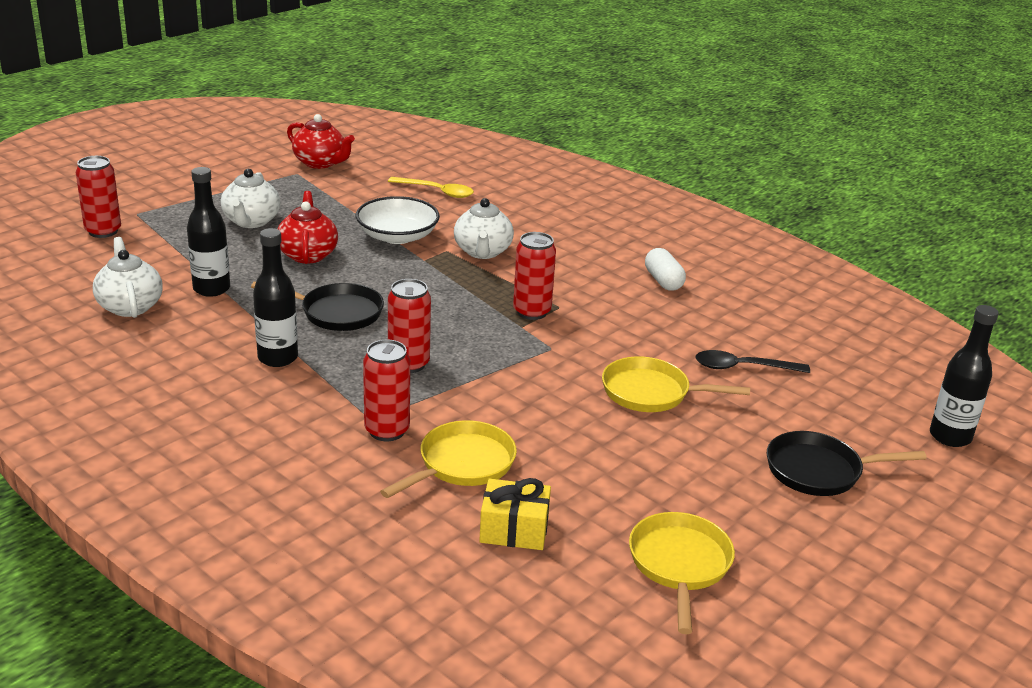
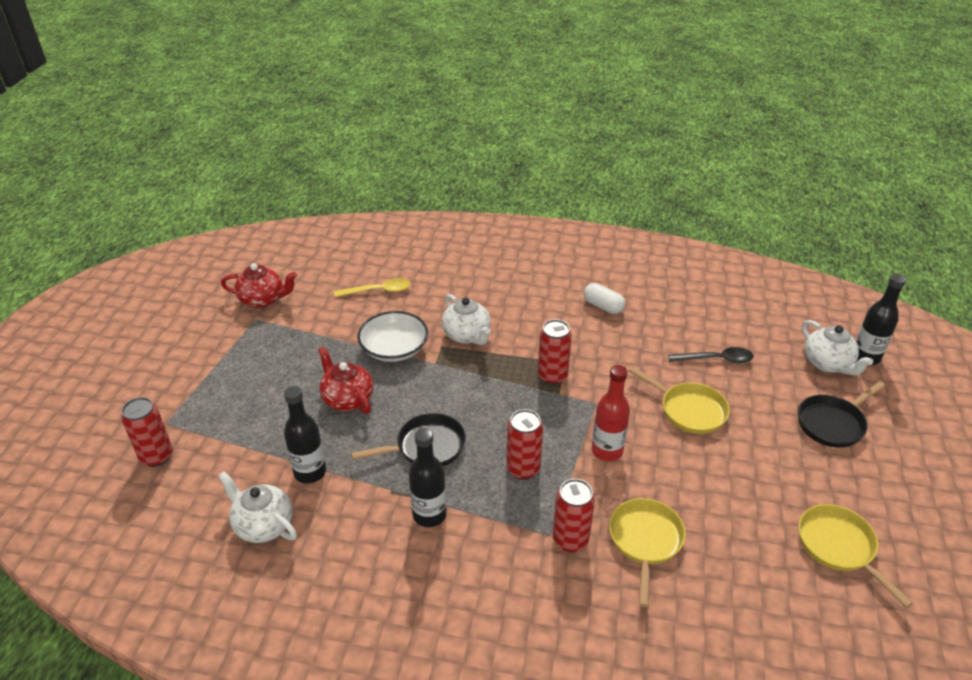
camera: 30 degrees left, 10 degrees up
(251, 221) = (270, 386): white teapot -> white teapot (827, 363)
(514, 386) = (607, 451): none -> red bottle
(514, 530) = (729, 579): yellow gift -> none
(651, 393) = (689, 410): yellow pan -> yellow pan turned 120 degrees counterclockwise
(742, 367) = (716, 359): black spoon -> black spoon turned 150 degrees counterclockwise

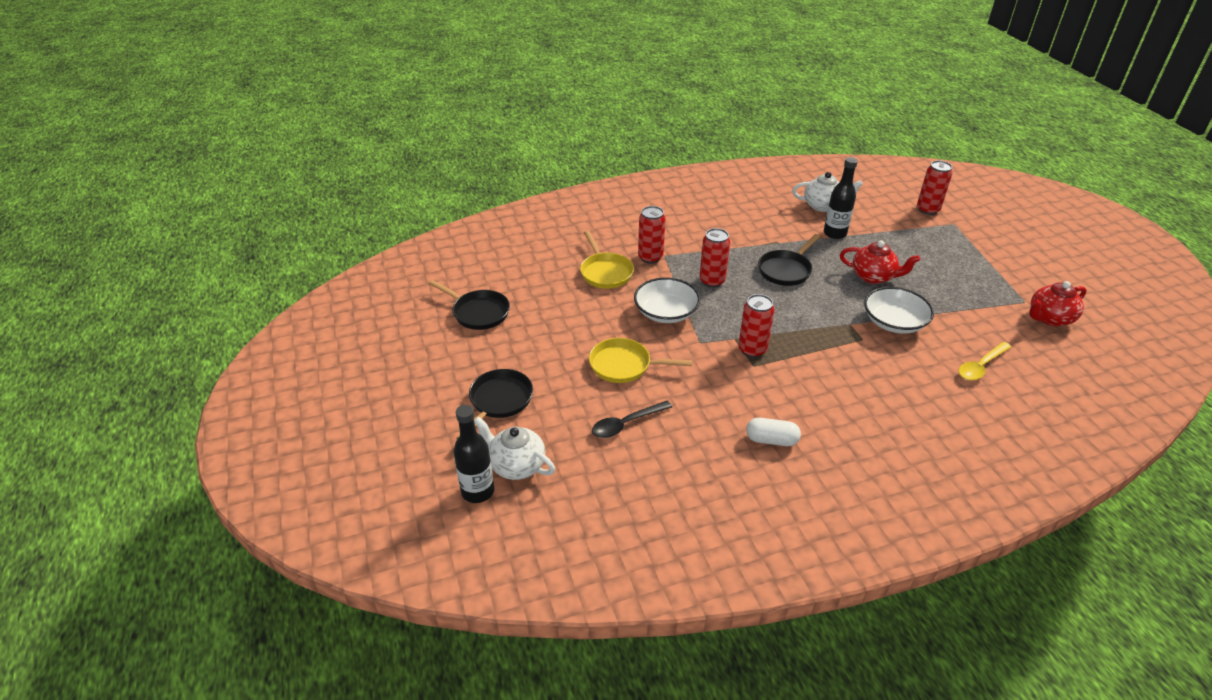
camera: 150 degrees right, 0 degrees up
(429, 514) = (742, 240): black bottle -> none
(467, 335) = (855, 356): white teapot -> none
(607, 451) = (666, 312): red bottle -> white bowl
(839, 547) = (478, 312): yellow pan -> black pan

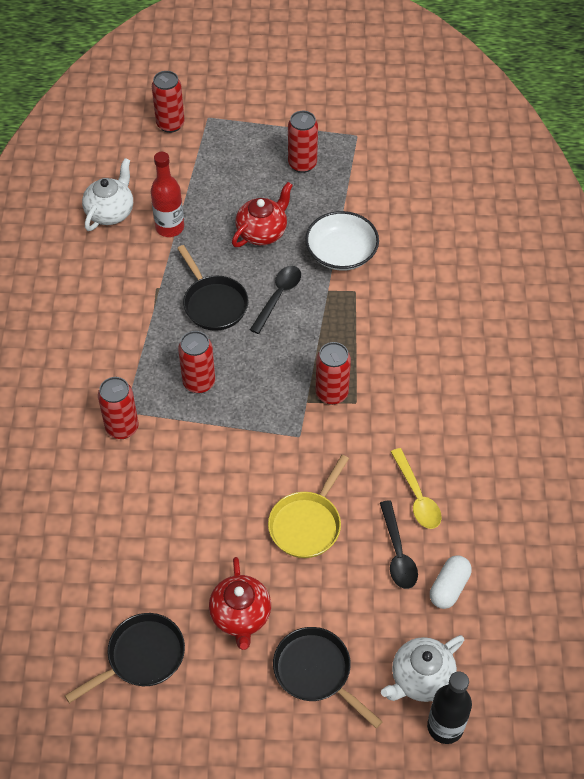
camera: 70 degrees left, 15 degrees up
(605, 272) = (128, 487): yellow pan -> none
(666, 312) = (234, 450): white bowl -> none
(771, 440) = (464, 432): white capsule -> white capsule (449, 587)
(820, 299) = (278, 296): none -> black spoon
(835, 233) = (170, 227): black bottle -> red bottle
(961, 280) = (302, 164): none -> red can
(980, 366) = (430, 220): yellow spoon -> yellow spoon (417, 497)
(1049, 318) = (387, 132): red teapot -> red teapot (240, 616)

